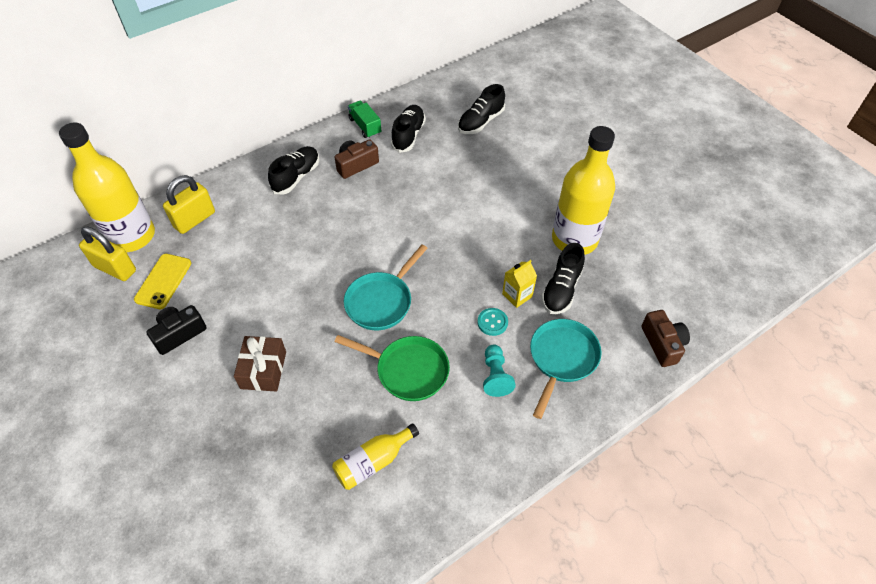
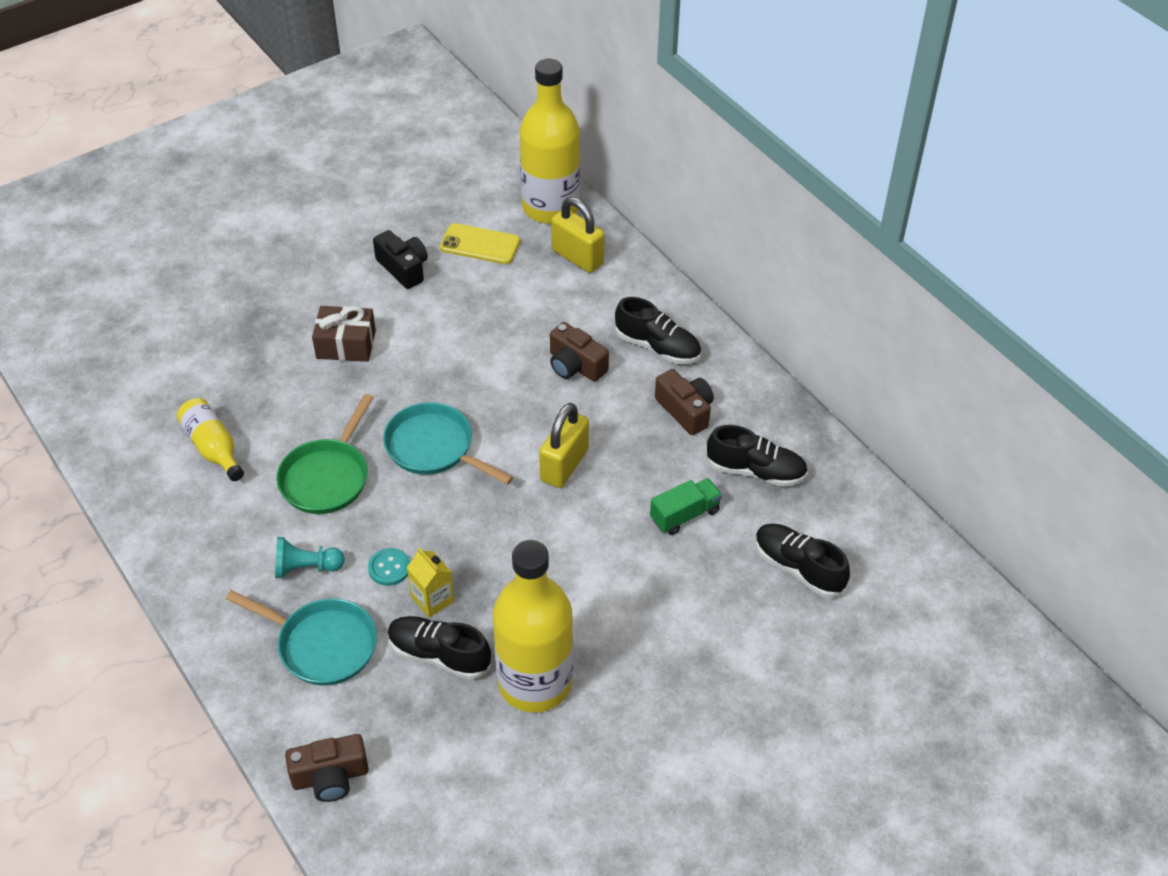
camera: 90 degrees right, 5 degrees down
(115, 268) = (501, 202): yellow padlock -> yellow padlock (564, 465)
(308, 220) = (575, 365): none -> brown camera
(365, 126) = (771, 417): green truck -> green truck (685, 515)

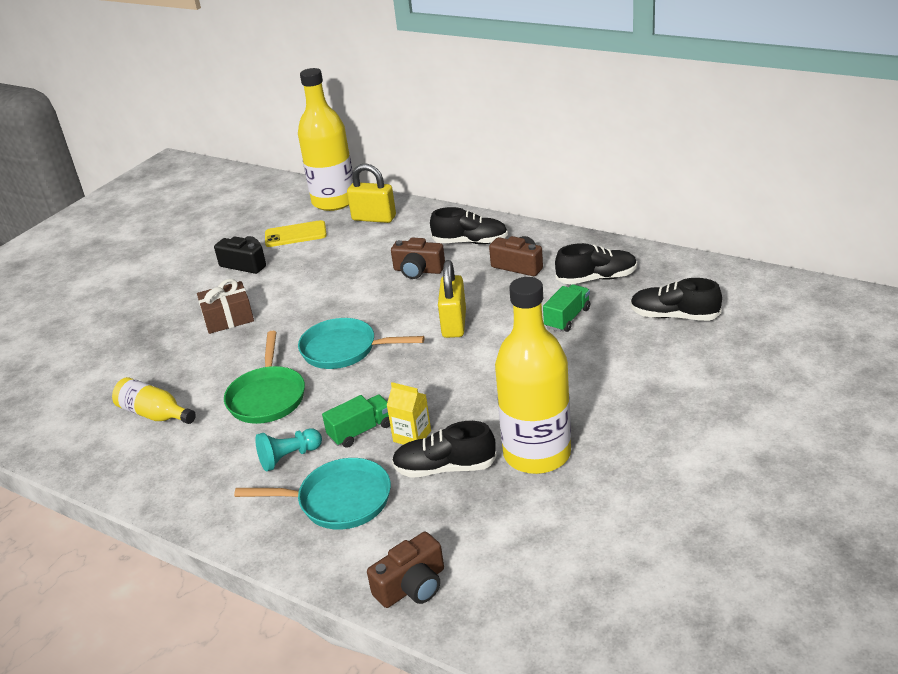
camera: 20 degrees left, 15 degrees down
(389, 568) = (361, 431): turquoise button -> green truck

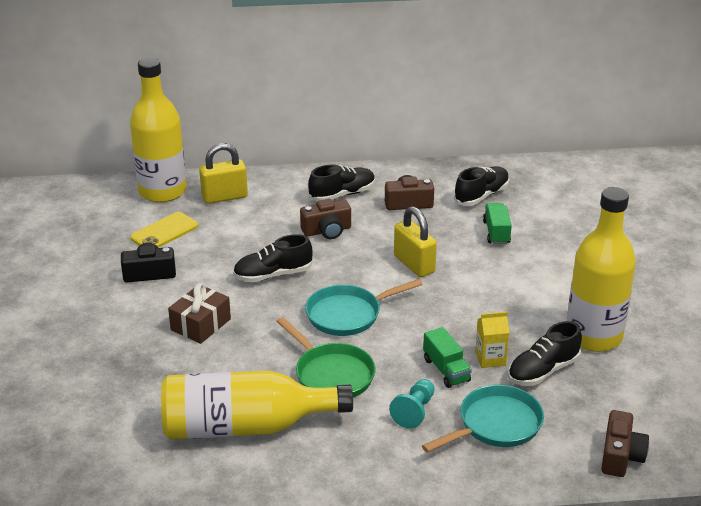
camera: 40 degrees left, 0 degrees up
(155, 414) = (245, 426): yellow bottle -> yellow bottle, size x1.93
(361, 431) = (446, 370): green truck -> green truck turned 135 degrees clockwise
(674, 316) = (570, 208): black shoe -> black shoe (273, 275)

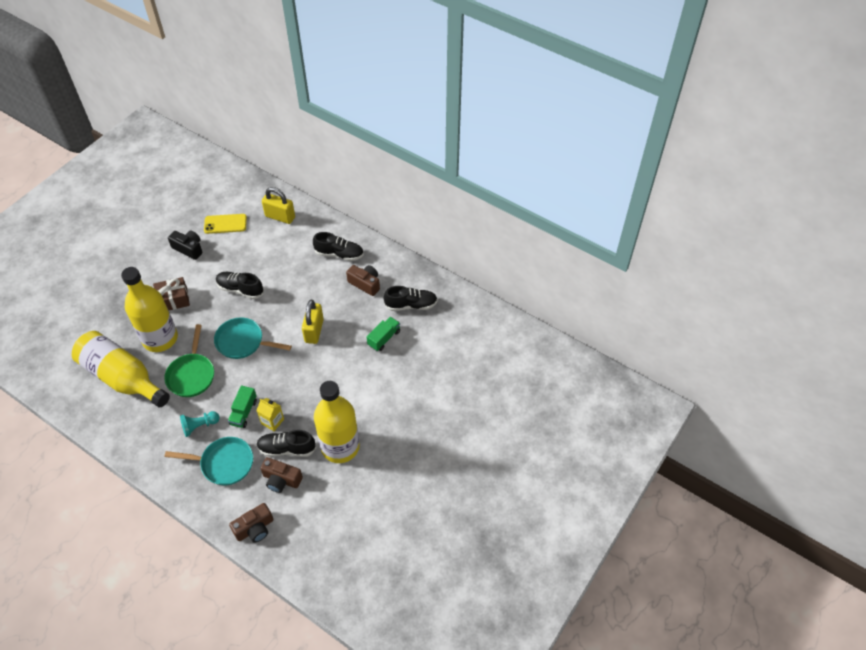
camera: 40 degrees right, 20 degrees up
(162, 191) = (256, 193): yellow bottle -> yellow bottle (160, 338)
(327, 231) = (300, 276): brown camera -> brown camera (281, 480)

